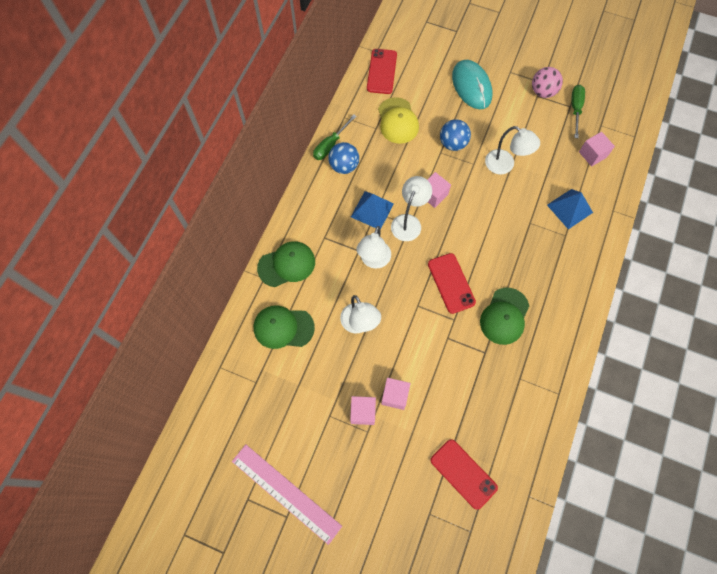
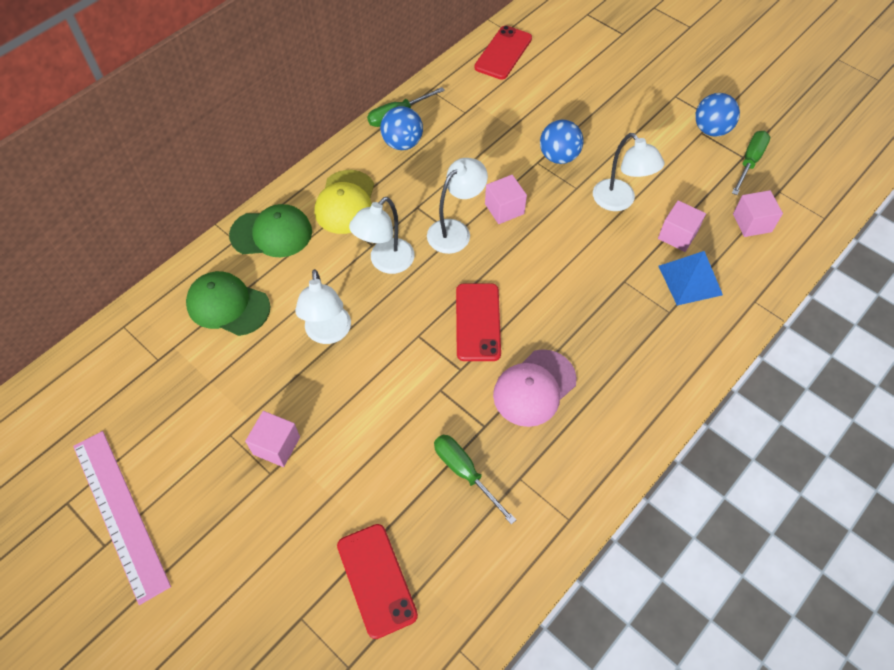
camera: 20 degrees right, 10 degrees down
(372, 210) = (414, 203): blue pyramid -> none
(394, 395) = (330, 439): pink cube -> pink cube (677, 235)
(397, 121) = (497, 112): yellow cap -> yellow cap (345, 202)
(471, 86) = (614, 98): turquoise mouse -> none
(486, 387) = (465, 473): none -> green screwdriver
(504, 316) = (534, 388): green cap -> pink cap
(542, 92) = (711, 130): pink ball -> blue ball

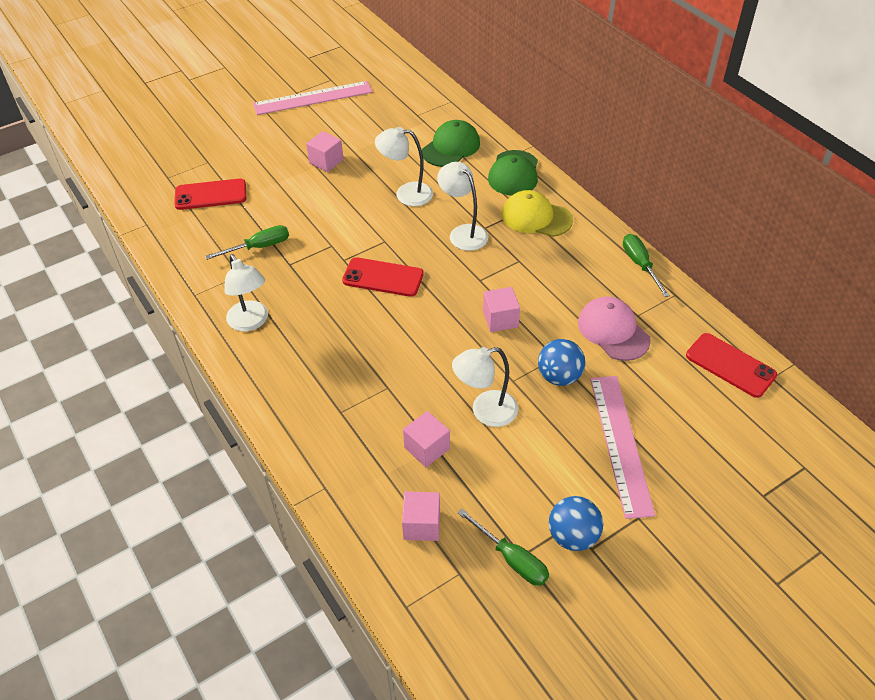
camera: 105 degrees right, 10 degrees down
(402, 143) = (601, 263): blue ball -> none
(455, 231) = (484, 281): white lamp -> white lamp (251, 322)
(534, 388) = (307, 299): pink cap -> pink cap (613, 331)
(612, 111) = (621, 443): none -> pink ruler
(690, 280) = (369, 440): blue pyramid -> none

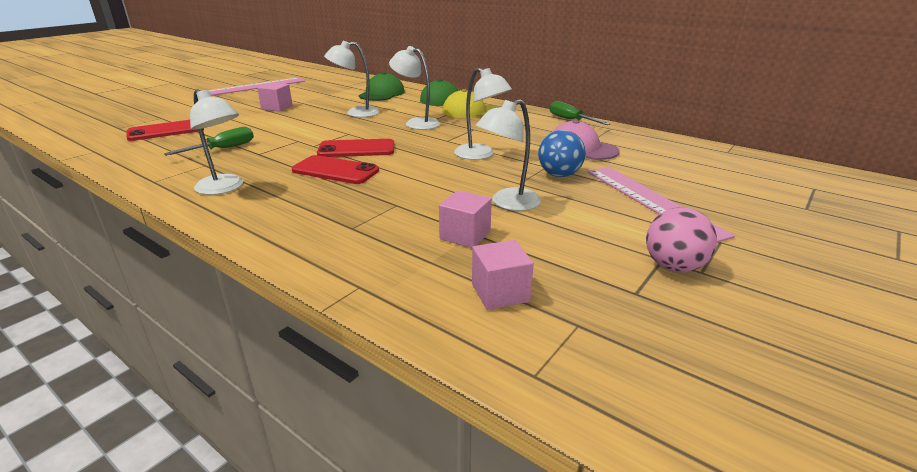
camera: 20 degrees left, 20 degrees down
(500, 319) = (480, 155): pink cube -> white lamp
(512, 559) = (627, 298): green screwdriver -> none
(573, 536) = (673, 267): blue ball -> pink ball
(730, 365) = (690, 151): red phone -> red phone (335, 171)

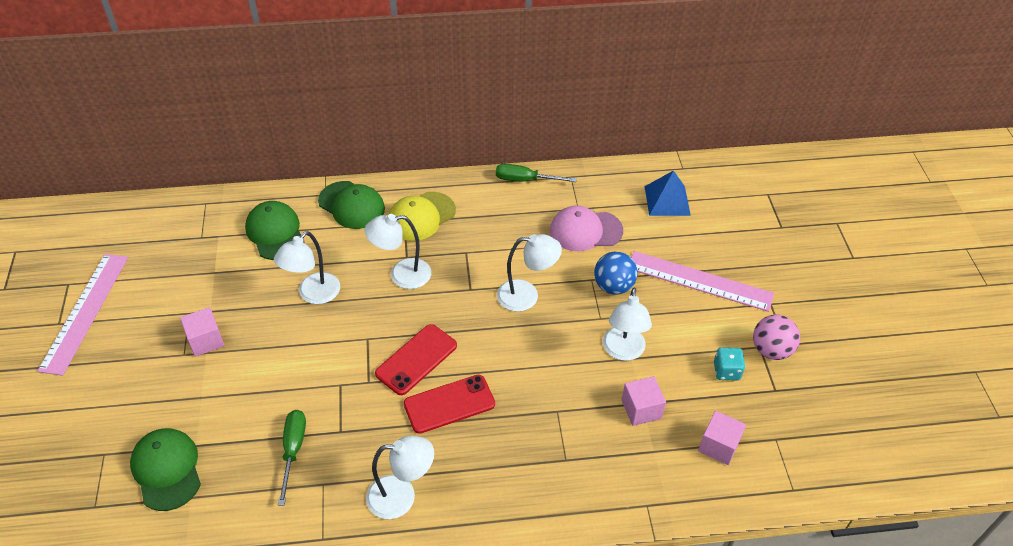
camera: 45 degrees left, 20 degrees up
(166, 131) = (167, 470): red phone -> green cap
(594, 255) = (726, 371): none -> turquoise dice
(684, 159) = (667, 200): none -> blue pyramid

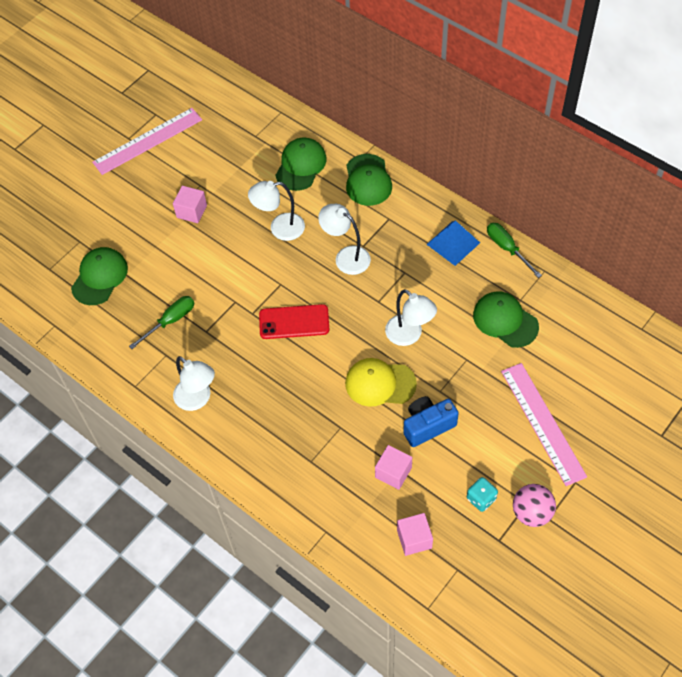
camera: 50 degrees right, 10 degrees up
(421, 216) = (404, 223): yellow cap -> yellow cap (380, 383)
(449, 404) = (282, 367): red phone -> none
(585, 230) = (505, 320): pink cap -> green cap
(613, 286) = (475, 376): blue ball -> none
(623, 351) = (427, 426): white lamp -> blue camera
(667, 200) = (595, 344): blue pyramid -> blue pyramid (453, 243)

